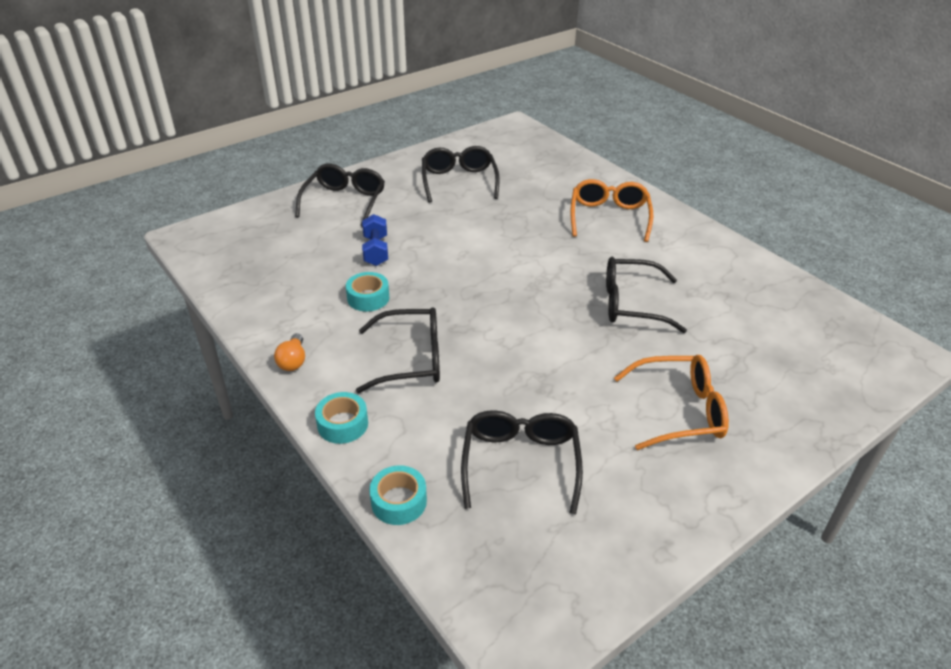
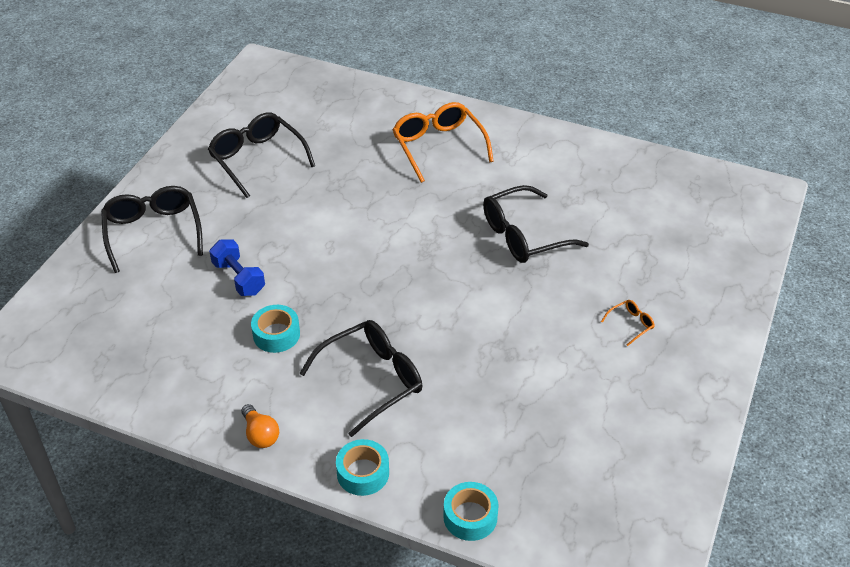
camera: 30 degrees left, 5 degrees up
(520, 464) = (542, 433): black glasses -> none
(678, 411) = (630, 324): orange glasses -> orange glasses, size x0.43

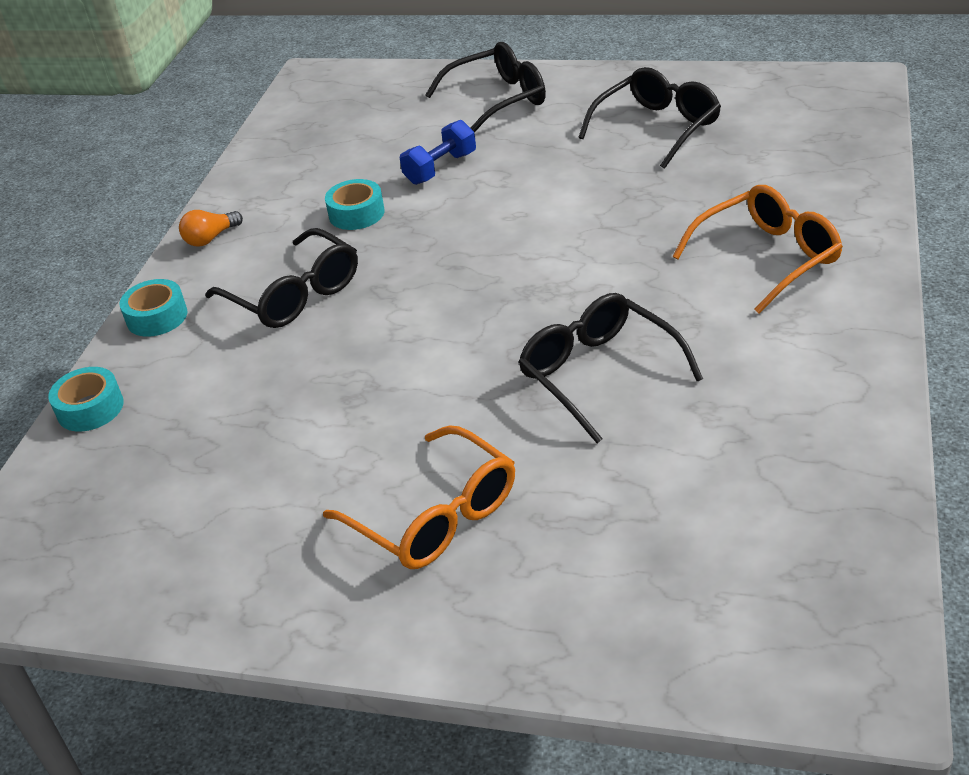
camera: 85 degrees right, 5 degrees down
(630, 324) = (434, 515): orange glasses -> orange glasses, size x2.31

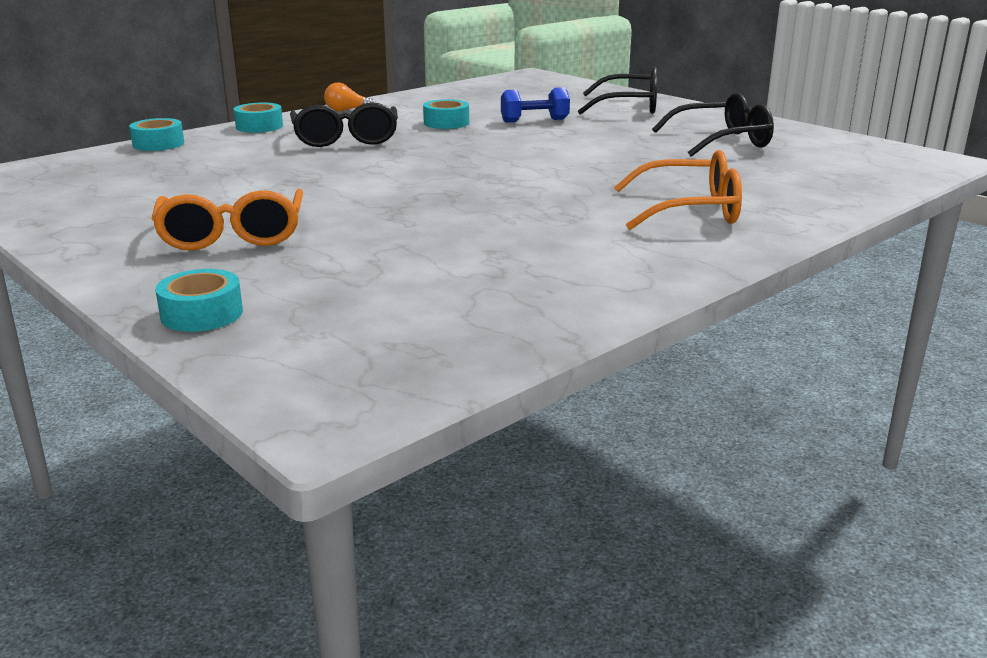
camera: 30 degrees right, 15 degrees down
(587, 637) = (202, 314): none -> turquoise tape
(600, 374) = (457, 219): black glasses -> none

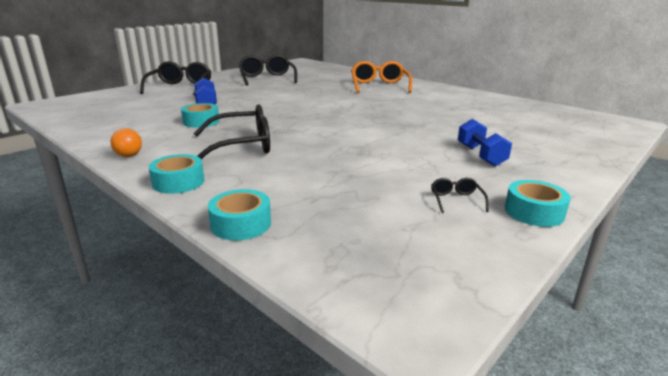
camera: 95 degrees left, 0 degrees up
(120, 206) = (456, 200): none -> black glasses
(202, 314) = (586, 148): turquoise tape -> turquoise tape (534, 212)
(232, 235) = (480, 155): orange glasses -> blue dumbbell

